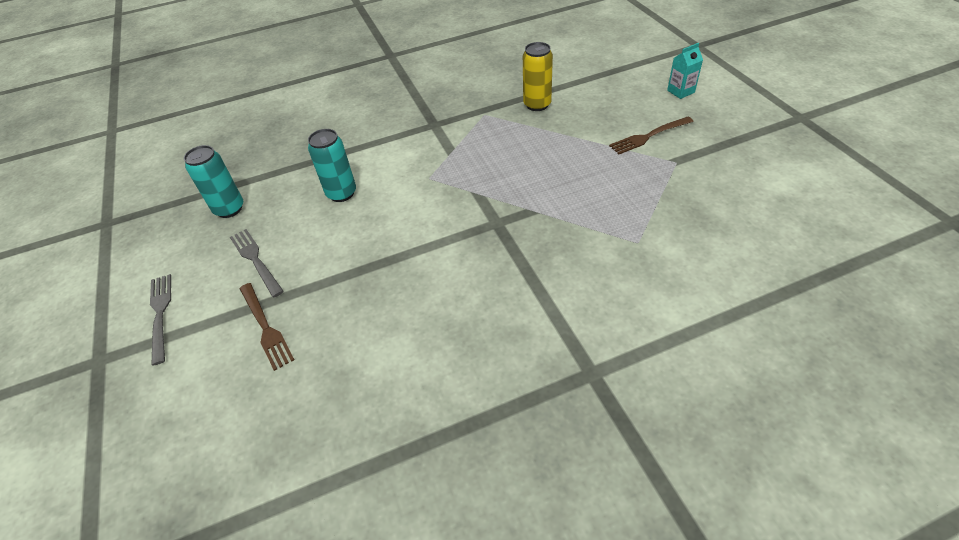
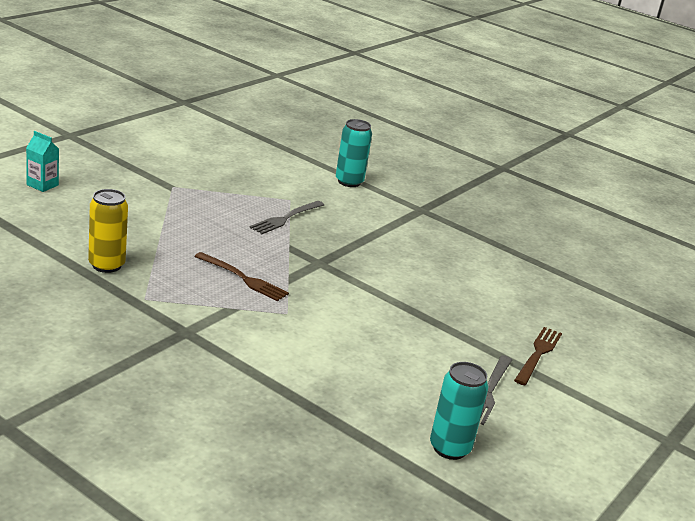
camera: 130 degrees left, 20 degrees down
(160, 313) = (598, 427): grey fork -> grey fork (285, 218)
(341, 193) = (355, 366): turquoise can -> turquoise can (349, 182)
(648, 136) = (138, 199): brown fork -> brown fork (244, 278)

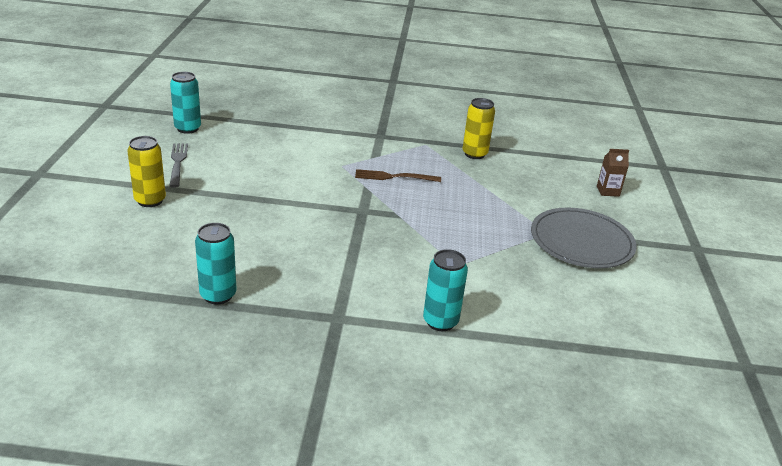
camera: 150 degrees right, 5 degrees up
(42, 185) = (608, 191): turquoise carton -> brown carton
(156, 171) = (581, 241): none -> grey plate
(285, 218) = (433, 240): grey fork -> none
(505, 253) = (218, 295): none -> turquoise can
(538, 353) = (150, 200): brown fork -> yellow can

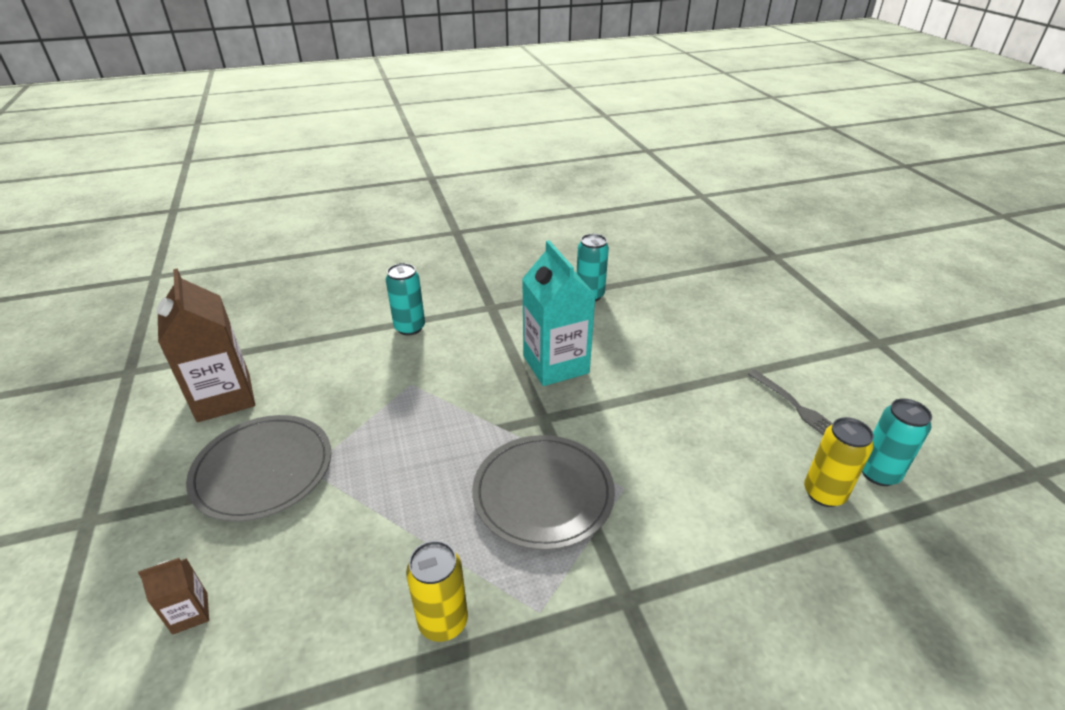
camera: 160 degrees right, 5 degrees up
(150, 200) = (747, 351): yellow can -> yellow can (824, 493)
(320, 241) = (555, 364): none -> turquoise carton
(393, 177) = (543, 493): brown fork -> grey plate
(630, 306) = (224, 397): none -> brown carton

